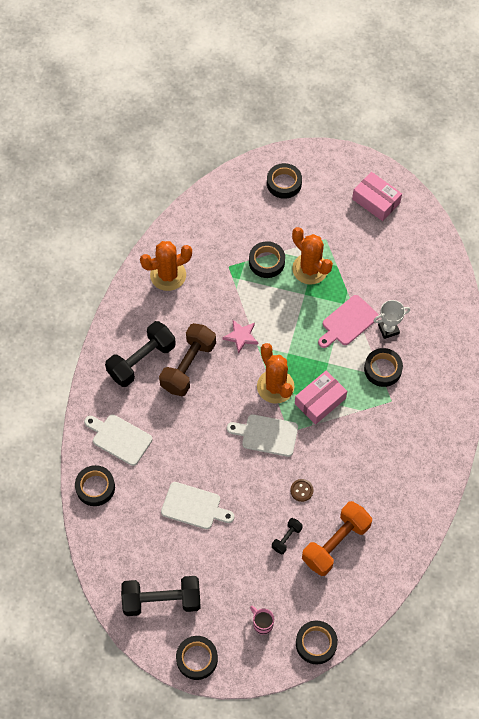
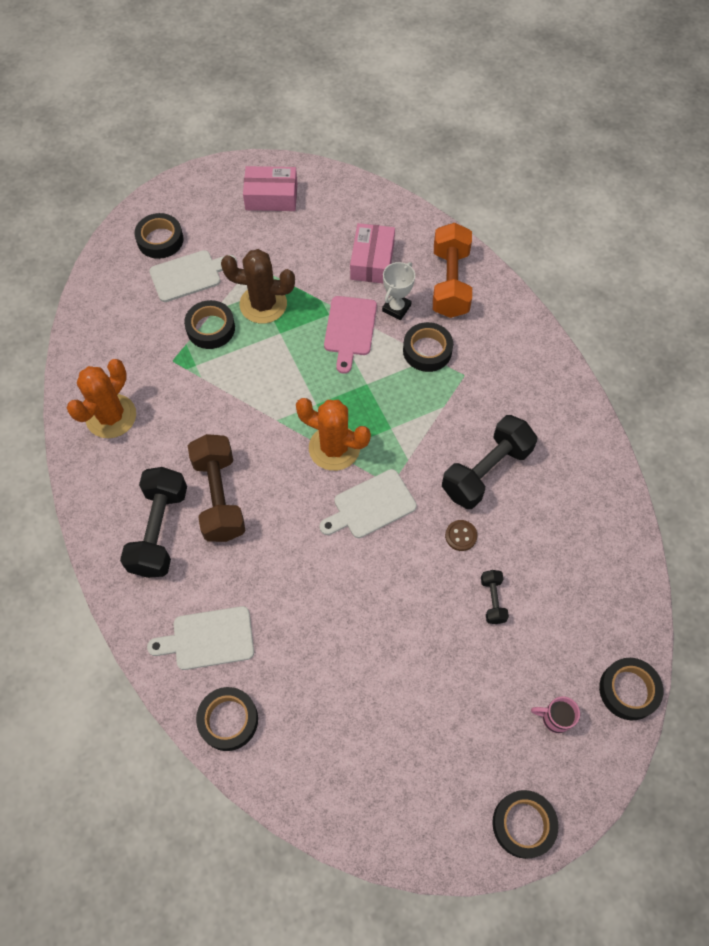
camera: 40 degrees left, 0 degrees up
(162, 600) = (423, 789): black dumbbell -> black dumbbell (486, 471)
(194, 506) = (362, 648): white cutting board -> white cutting board (189, 275)
(241, 336) = (250, 423): pink star -> none
(310, 269) = (263, 304): orange cactus -> brown cactus
(320, 401) = (394, 428): pink box -> pink box (372, 261)
(335, 543) = (546, 564): orange dumbbell -> orange dumbbell (450, 283)

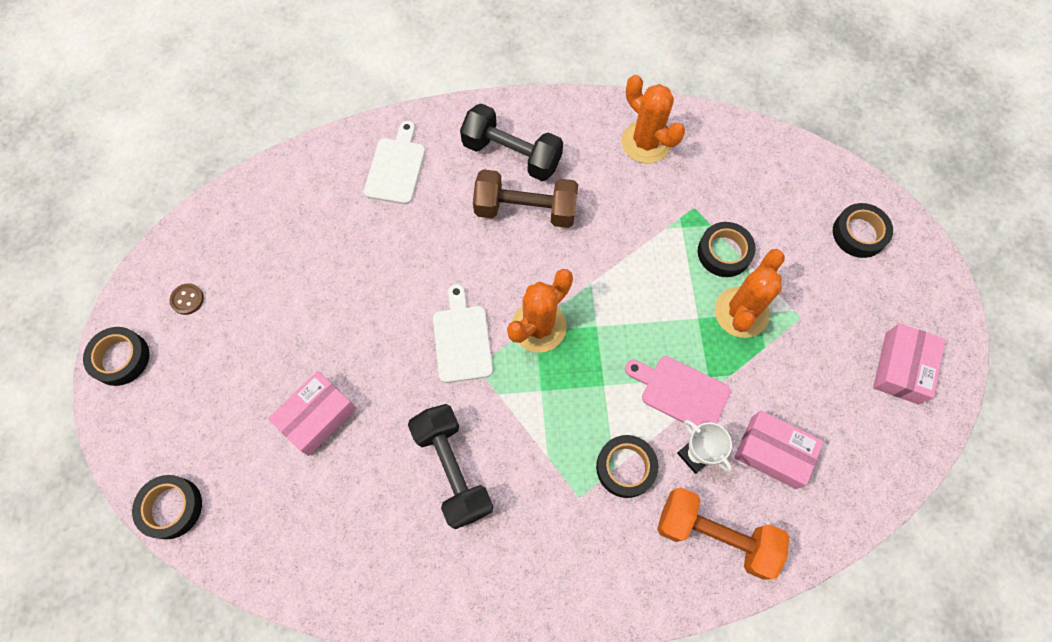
camera: 110 degrees right, 5 degrees up
(189, 275) = (802, 250): white cutting board -> none
(228, 720) = (322, 164): black tape -> none
(263, 304) = (741, 312): brown cactus -> orange cactus
(461, 536) = (394, 413): brown button -> brown button (187, 299)
(492, 600) = (317, 416): black dumbbell -> pink box
(554, 718) = (185, 425): pink mug -> none

